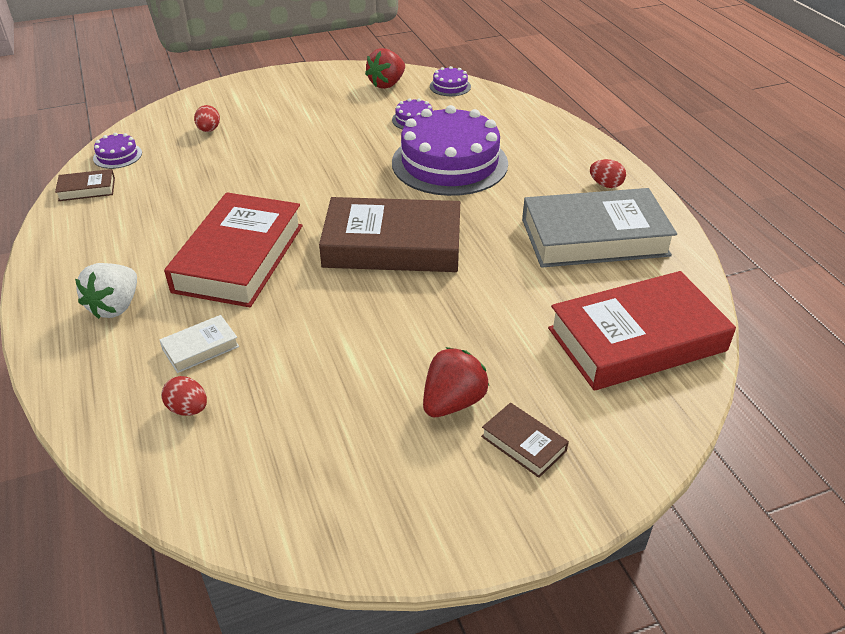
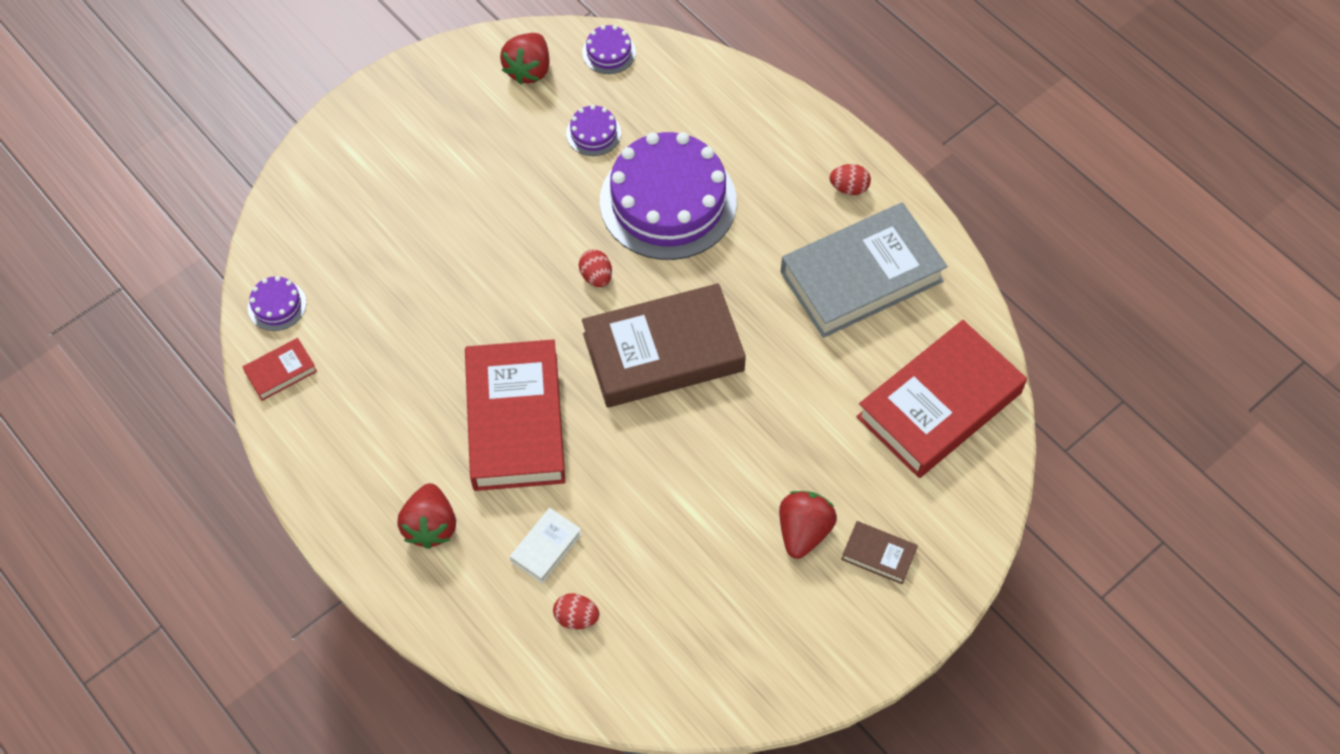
camera: 20 degrees left, 20 degrees up
(87, 189) = (281, 372): brown book -> red book
(115, 306) = (430, 526): white strawberry -> red strawberry
(209, 130) = (357, 226): red egg -> red egg (596, 276)

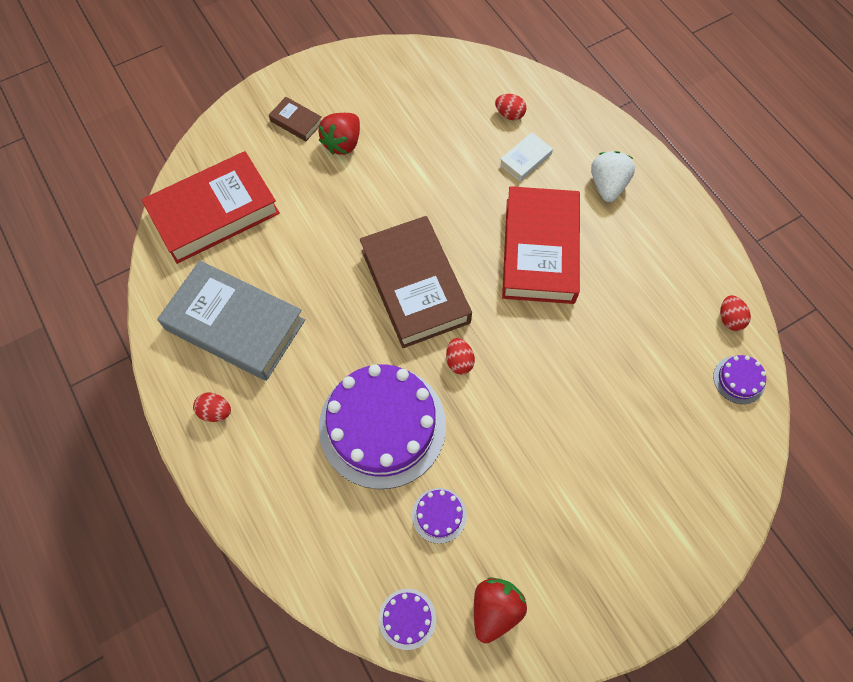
camera: 170 degrees left, 5 degrees up
(281, 372) = (729, 319): red book -> red egg
(430, 526) = (607, 185): red strawberry -> white strawberry
(663, 352) = (415, 286): brown book -> brown book turned 75 degrees clockwise
(861, 276) = (235, 325): grey book -> grey book turned 45 degrees clockwise

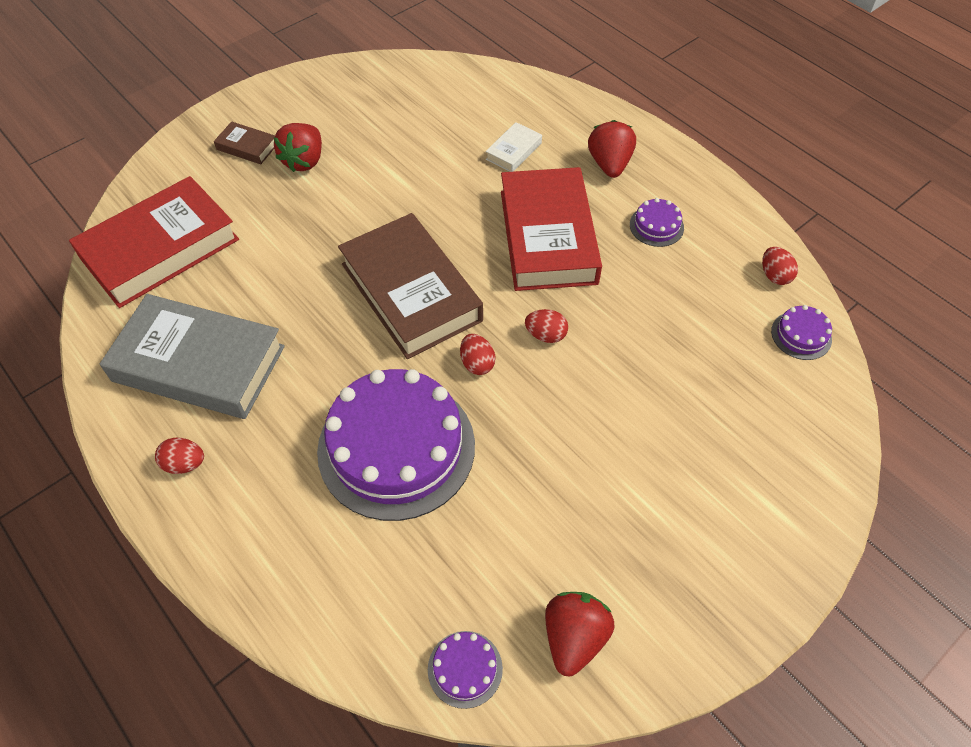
camera: 10 degrees left, 10 degrees down
(439, 515) = (483, 538): purple cake -> purple cake (656, 226)
(509, 114) = (487, 111): red egg -> red egg (545, 335)
(607, 185) = (609, 164): white strawberry -> red strawberry

